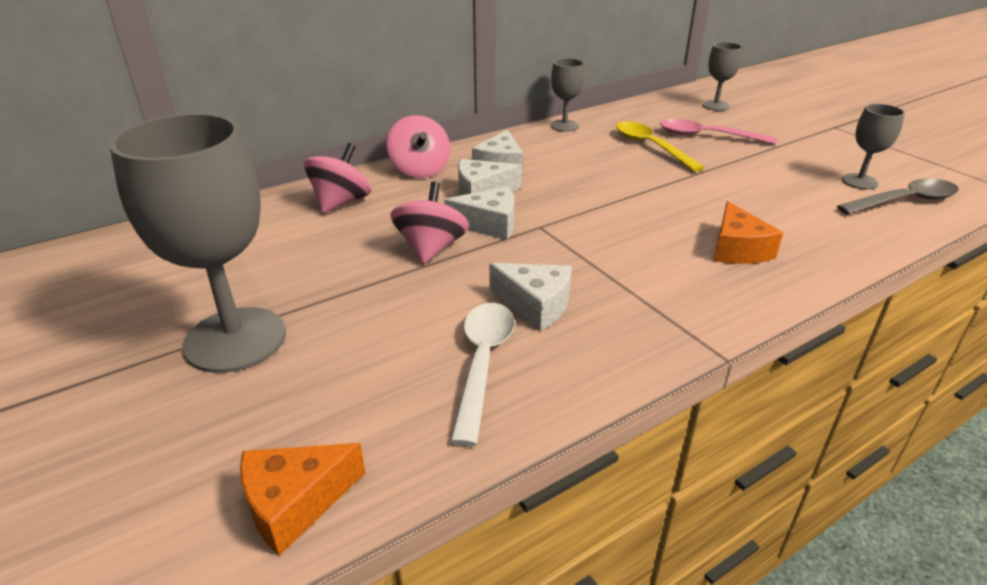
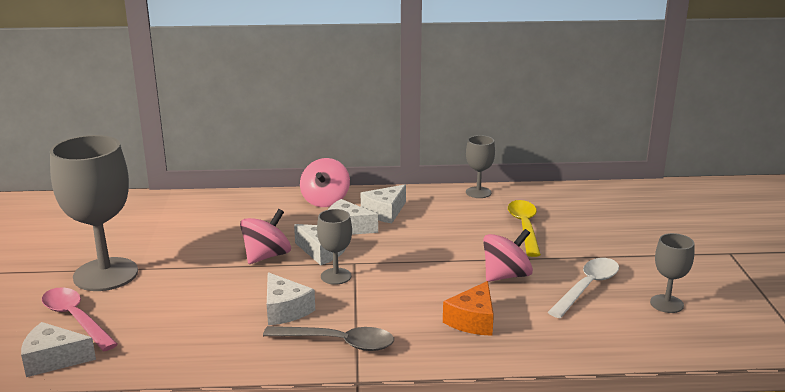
camera: 30 degrees right, 10 degrees down
(295, 503) = (53, 360): orange cheese -> white cheese
(341, 202) = (248, 210): pink spinning top -> pink spinning top (506, 276)
(482, 363) = (213, 331): white spoon -> white spoon (587, 287)
(707, 136) = (588, 231): pink spoon -> pink spoon (75, 319)
(715, 106) = (642, 206): grey goblet -> grey goblet (336, 276)
(904, 201) = (680, 330): grey spoon -> grey spoon (338, 342)

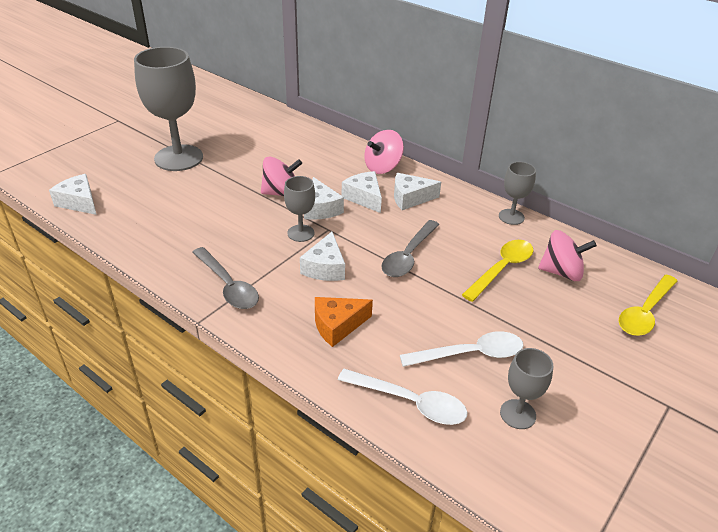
camera: 40 degrees right, 15 degrees up
(75, 319) = (124, 181): pink spoon -> none
(285, 310) = (234, 241): white cheese -> white cheese (325, 267)
(448, 250) = (408, 256): none -> grey spoon
(506, 276) = (419, 303): pink spinning top -> pink spinning top (561, 272)
(598, 336) = (410, 402): none -> white spoon
(644, 210) = (645, 312): none -> yellow spoon

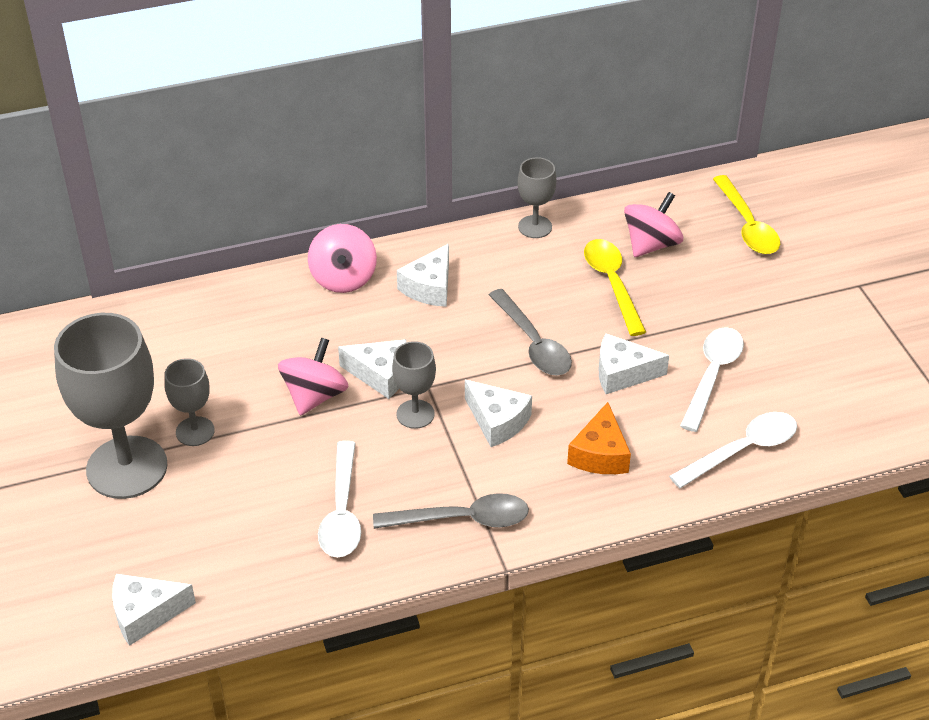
camera: 55 degrees left, 5 degrees up
(199, 237) = (342, 512): none -> white spoon
(364, 198) = (393, 326): white cheese -> white cheese (622, 373)
(517, 414) = (804, 384): grey goblet -> grey goblet (195, 431)

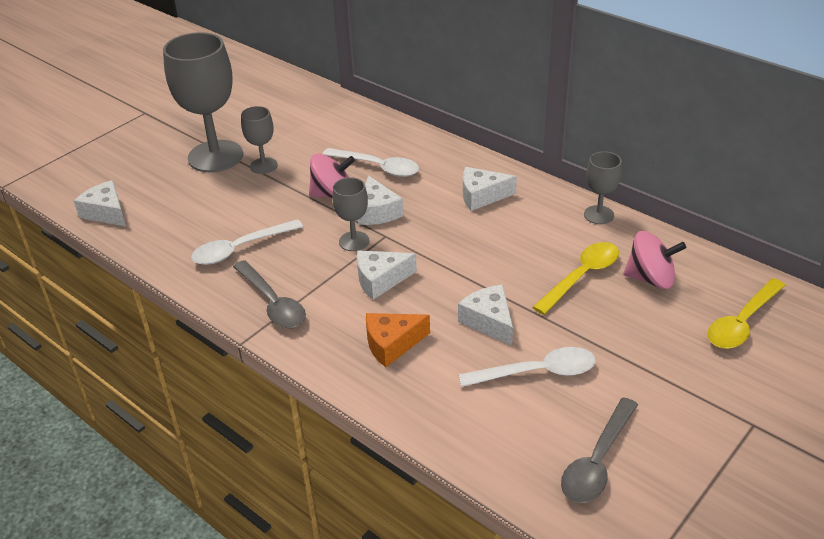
camera: 60 degrees right, 5 degrees down
(343, 278) = (451, 159): pink spinning top -> none
(497, 421) = (380, 280): white cheese -> white cheese turned 60 degrees clockwise
(533, 343) = (475, 264): grey spoon -> grey spoon (597, 461)
(742, 450) = (467, 424): white spoon -> white spoon (378, 167)

